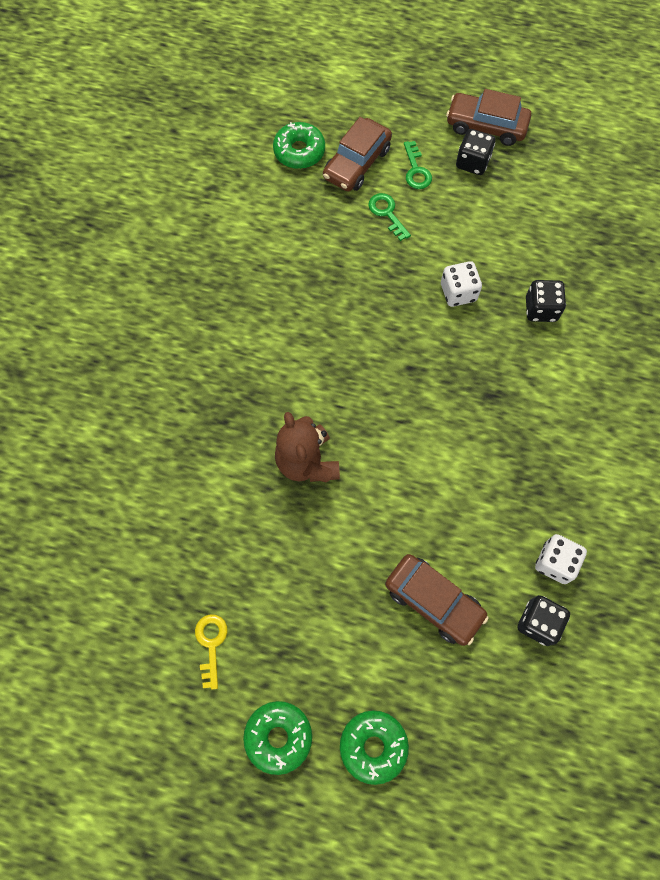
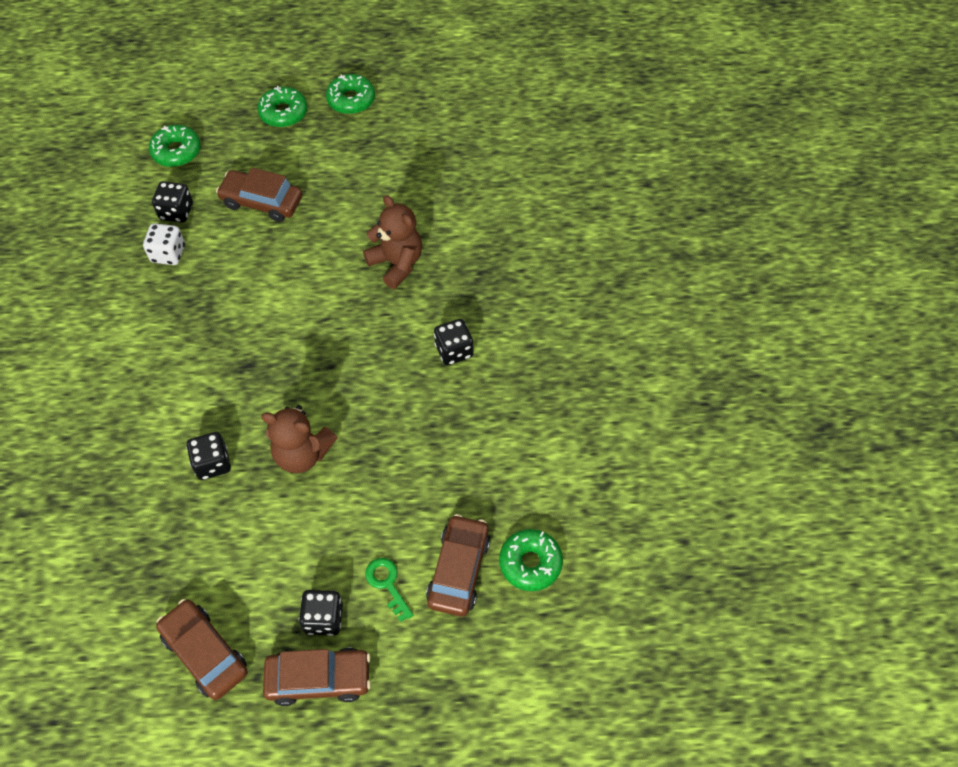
camera: 160 degrees right, 10 degrees down
(211, 644) = (420, 132): yellow key -> none
(287, 344) = (454, 351): none -> black dice
(387, 213) = (403, 518): green key -> none
(458, 292) = (302, 454): white dice -> brown teddy bear
(526, 726) = (176, 151): none -> green donut
(569, 167) = (205, 653): none -> brown car

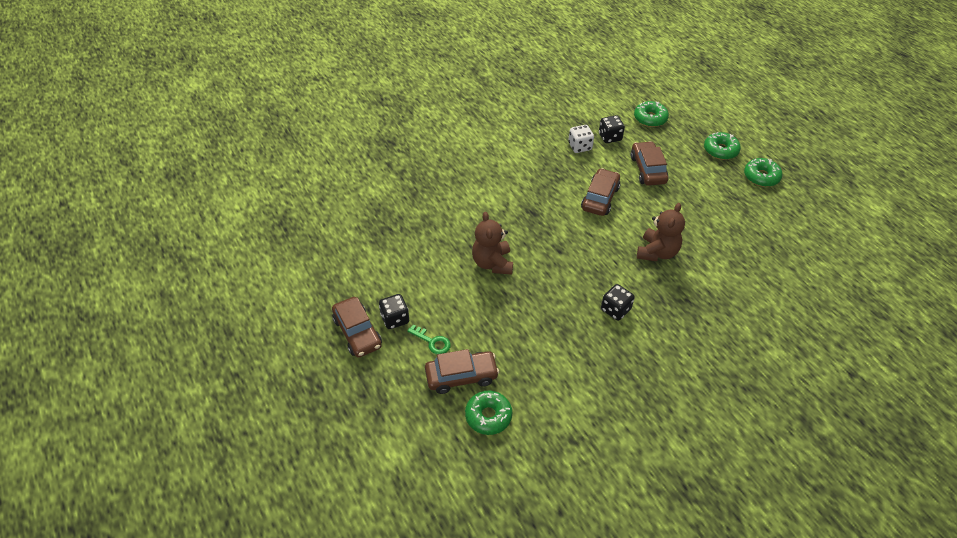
camera: 65 degrees right, 10 degrees down
(205, 653) = (349, 273): brown car -> brown car (600, 198)
(212, 463) = (461, 226): black dice -> none
(387, 584) = (432, 342): green key -> green key turned 90 degrees clockwise

